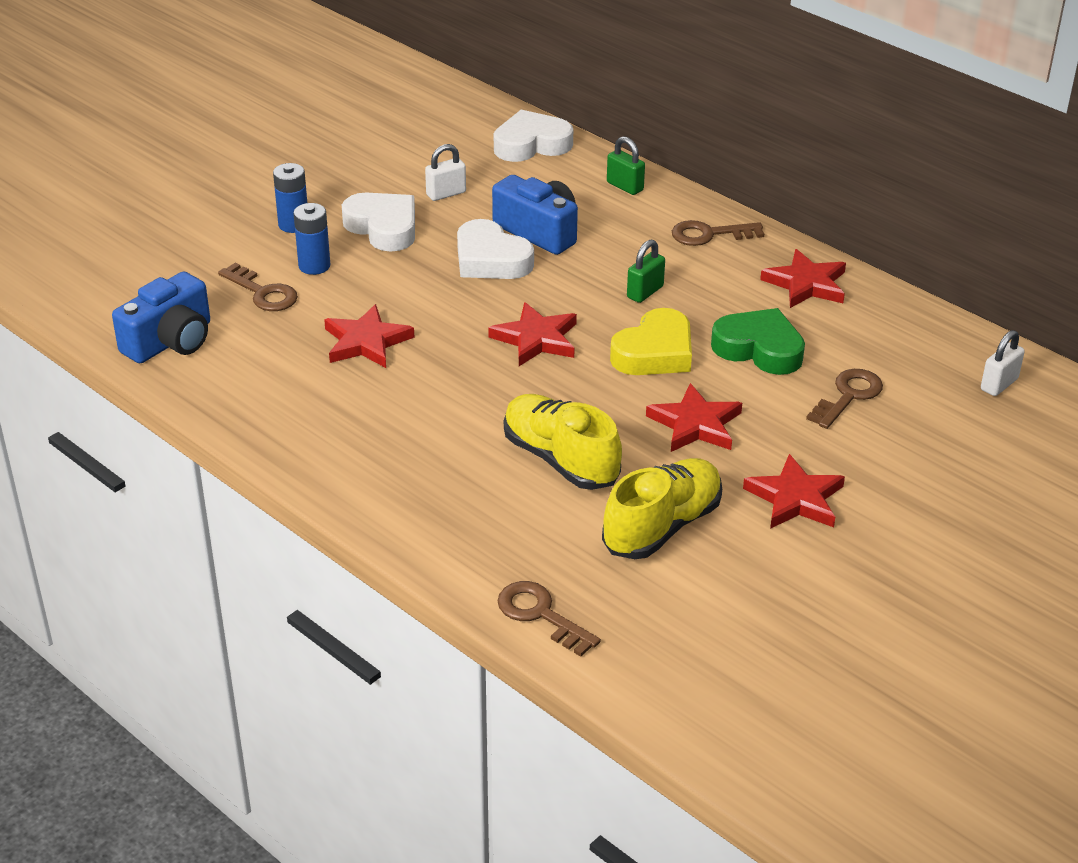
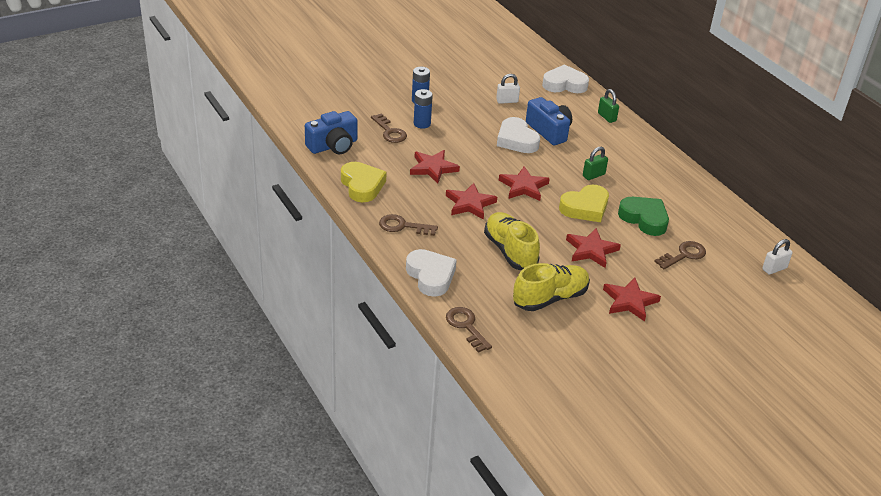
camera: 15 degrees right, 0 degrees up
(252, 402) = (362, 185): none -> yellow heart
(383, 227) = (466, 111): white heart -> white heart (431, 276)
(709, 234) = (643, 152): brown key -> brown key (403, 226)
(806, 284) = (686, 190): red star -> red star (470, 204)

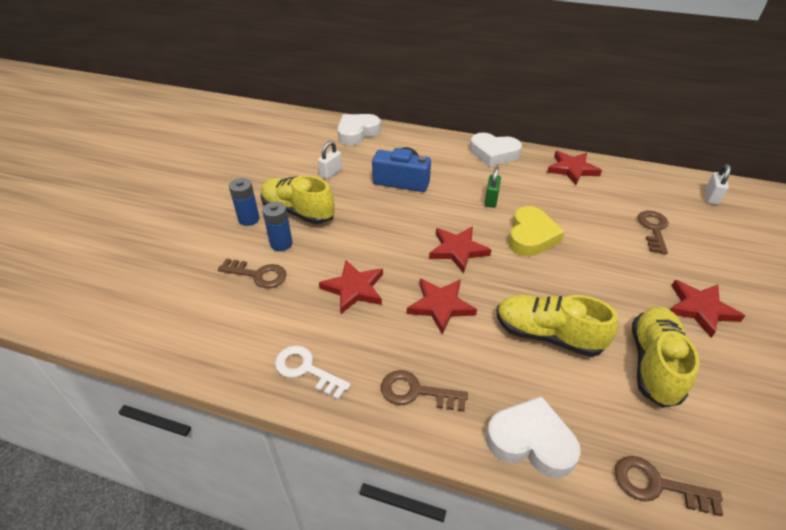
camera: 40 degrees left, 5 degrees up
(333, 146) = (211, 338): blue camera -> none
(362, 185) = (306, 370): yellow heart -> white key
(403, 226) = (416, 392): brown key -> brown key turned 45 degrees clockwise
(454, 112) = (298, 212): none -> yellow shoe
(516, 140) = (388, 206): white heart -> white heart (493, 153)
(591, 250) = (598, 277): red star -> red star (572, 169)
(606, 117) = (426, 143): green padlock -> none
(644, 219) = (581, 215): green heart -> none

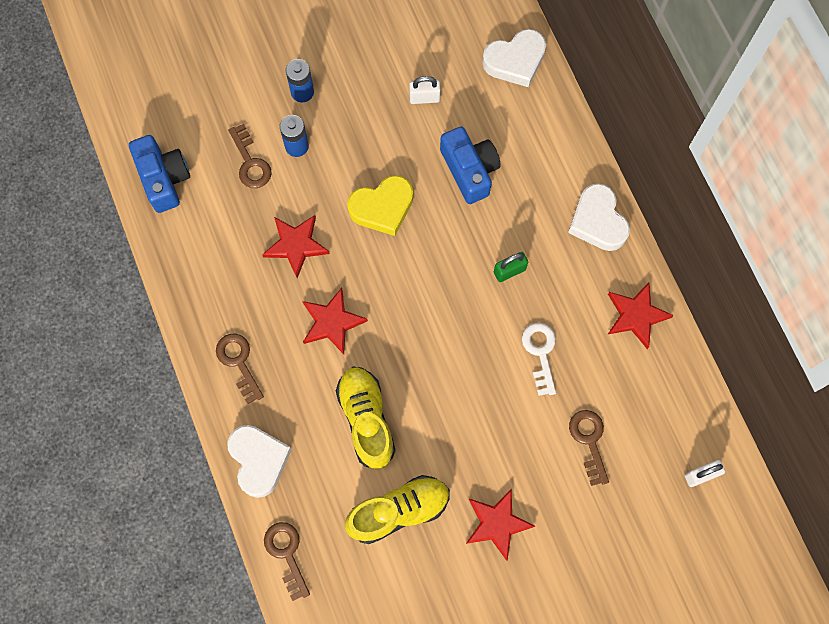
camera: 50 degrees right, 30 degrees up
(196, 336) = (164, 179): none -> blue camera
(298, 212) = (346, 121): yellow shoe -> none
(306, 370) = (198, 277): white key -> white key (540, 353)
(357, 133) = (515, 61): white heart -> white heart turned 150 degrees clockwise
(458, 250) = (409, 290): red star -> none
(531, 236) = (482, 339): yellow heart -> yellow heart (382, 207)
(653, 229) = (589, 441): brown key -> brown key turned 75 degrees counterclockwise

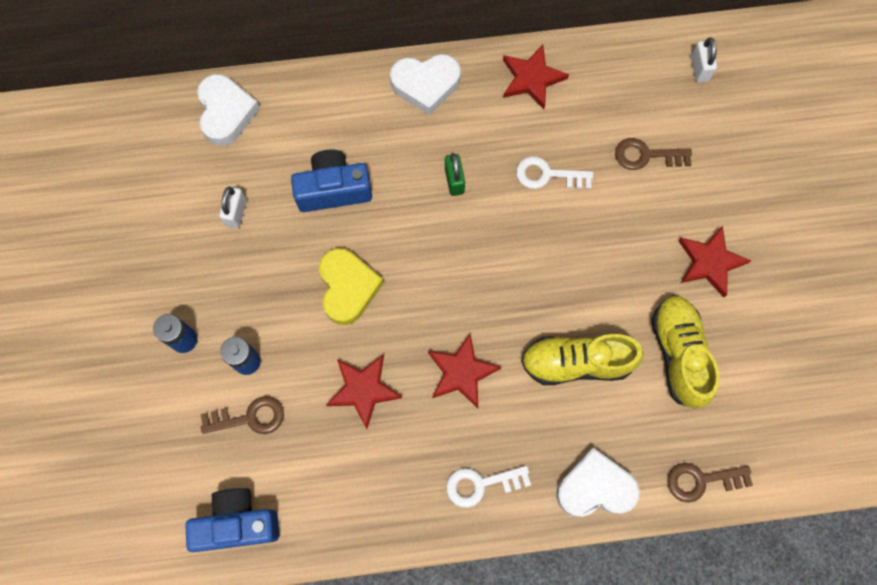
camera: 75 degrees left, 0 degrees up
(239, 362) = (481, 484): brown key -> white key

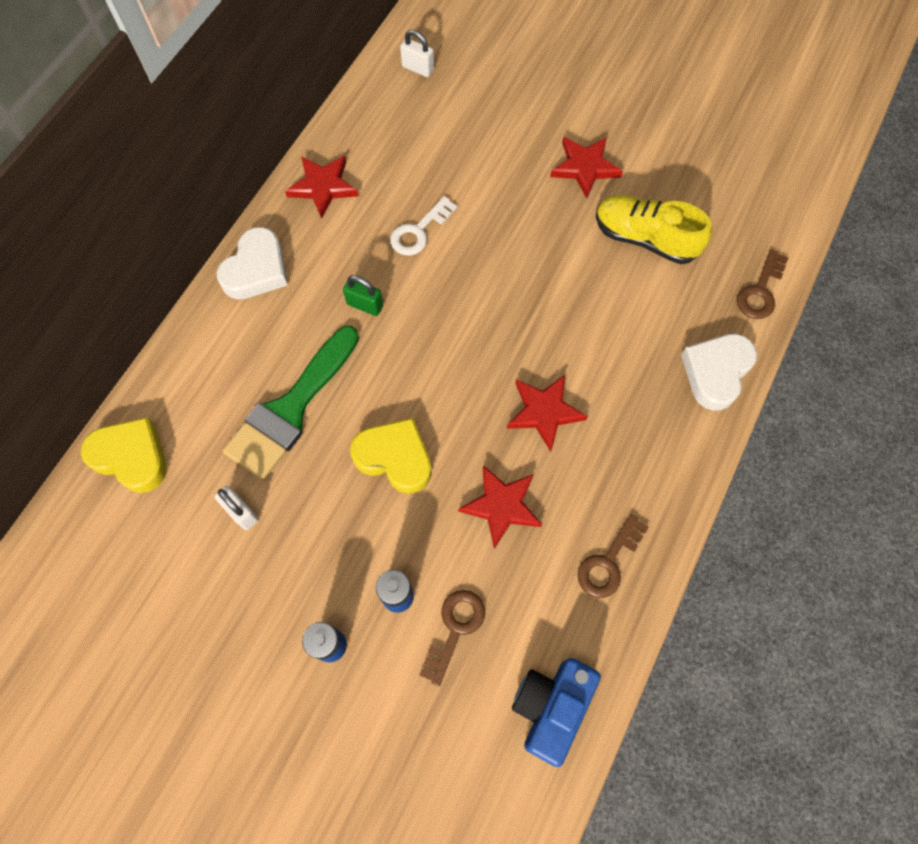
camera: 55 degrees left, 5 degrees down
(226, 112) = (131, 457): white heart -> yellow heart
(333, 189) = (290, 409): blue camera -> green brush
(481, 484) = (655, 461): white key -> none
(576, 362) = (599, 316): yellow shoe -> none
(646, 155) = (460, 151): brown key -> brown key (608, 562)

